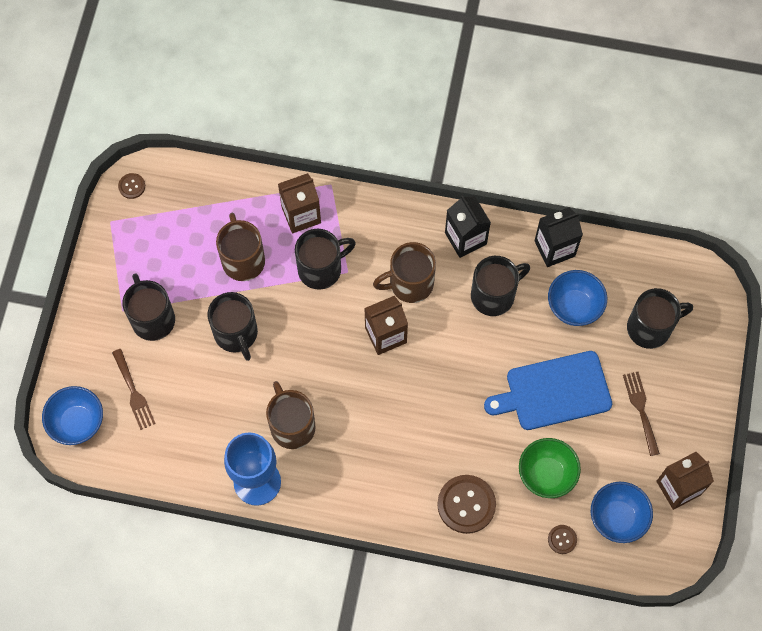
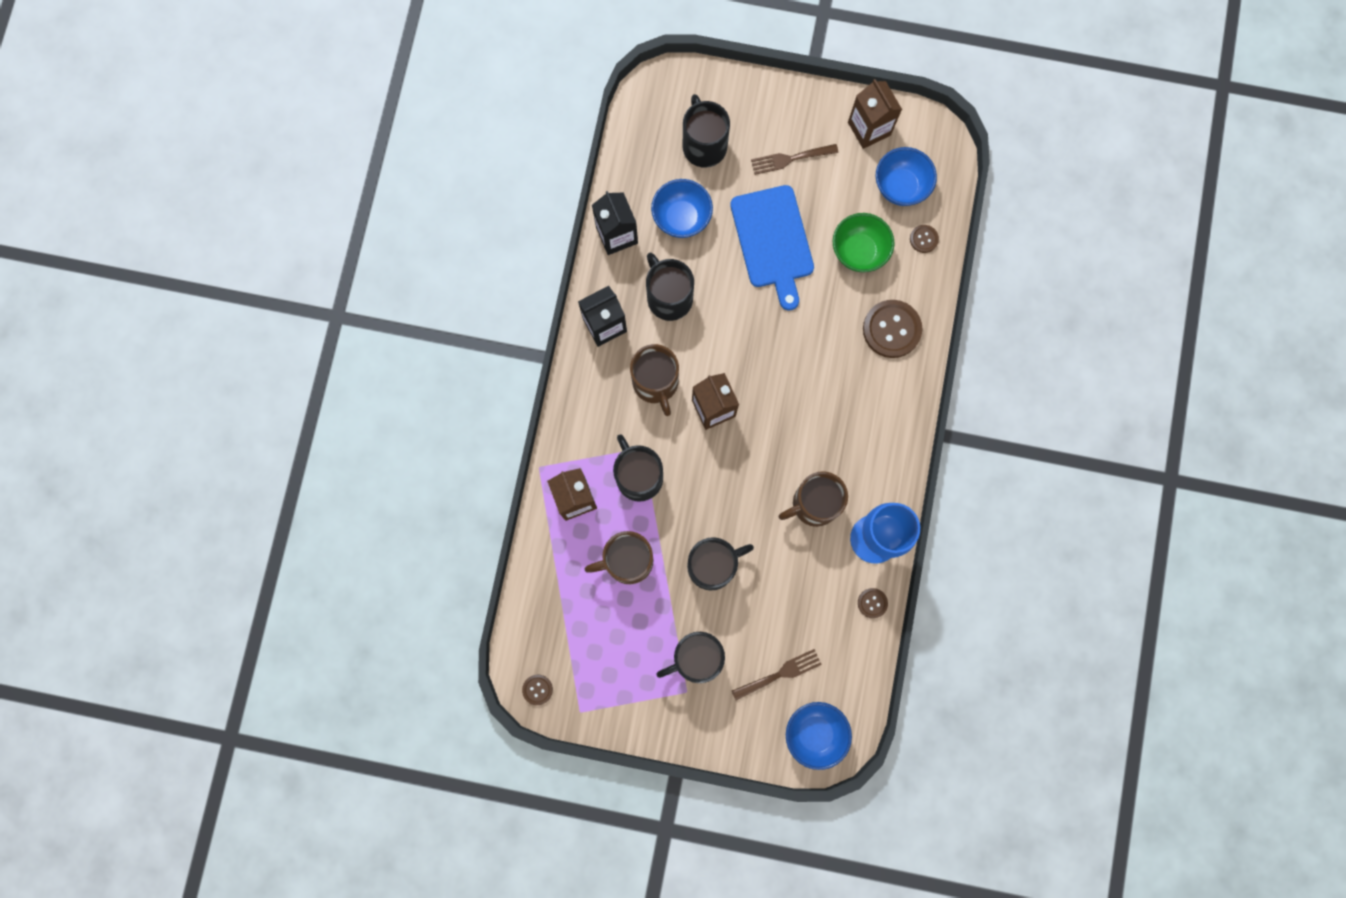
camera: 90 degrees left, 10 degrees up
(195, 478) = (872, 603): none -> brown button

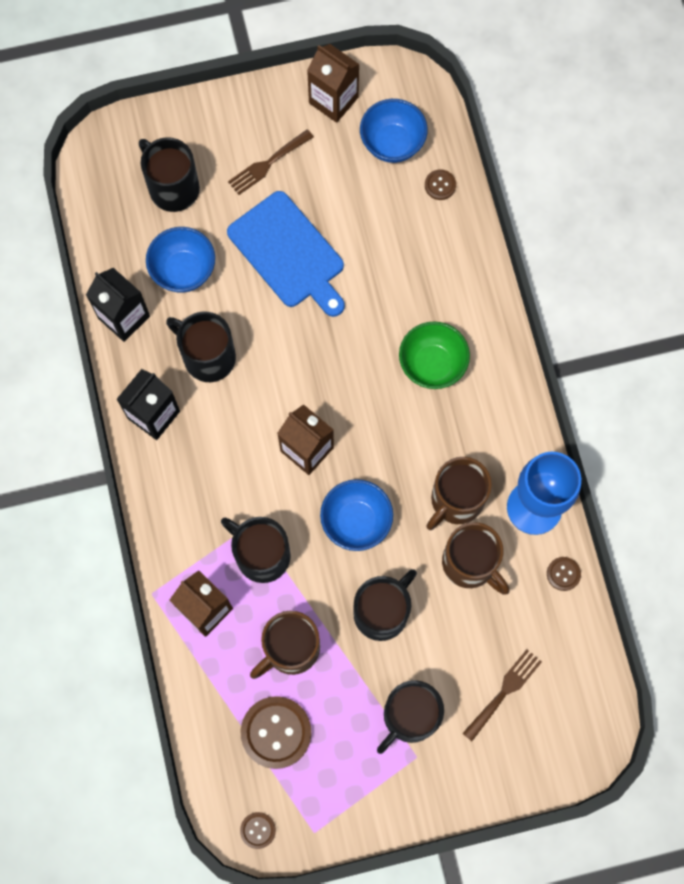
camera: 25 degrees left, 5 degrees down
(656, 383) = (235, 450): brown mug -> brown mug (470, 564)
(815, 733) = (569, 736): blue bowl -> blue bowl (356, 521)
(859, 251) = (381, 226): green bowl -> green bowl (432, 365)
(891, 329) = (451, 288): brown button -> brown button (276, 732)

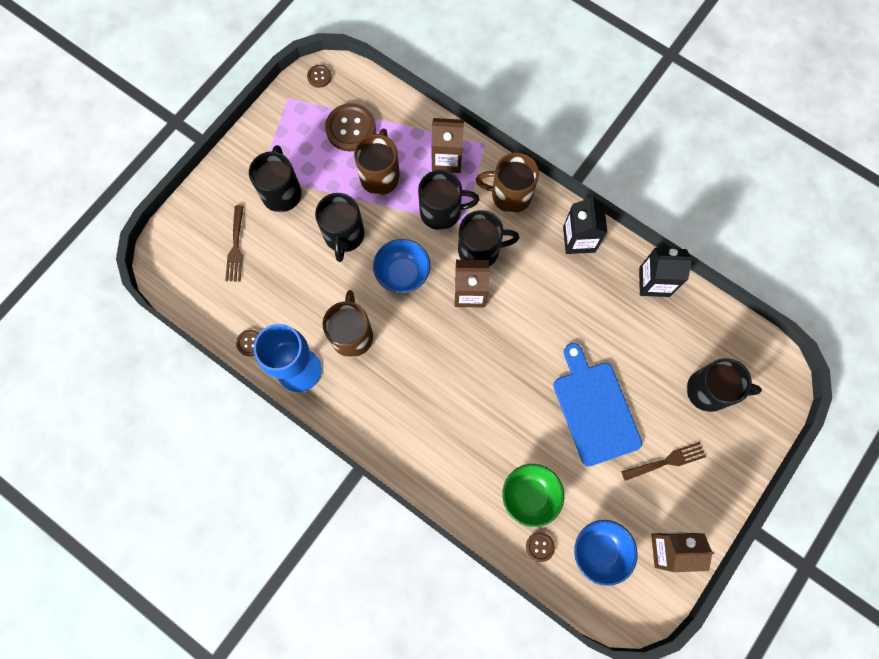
camera: 140 degrees right, 0 degrees up
(184, 271) = (648, 341): blue bowl -> none
(207, 357) = (581, 299): black mug -> black mug (480, 250)
(268, 164) = (666, 461): brown fork -> brown fork turned 60 degrees clockwise
(289, 253) = (594, 409): blue cutting board -> blue cutting board turned 60 degrees clockwise
(432, 365) = (438, 410): green bowl -> green bowl (529, 495)
(470, 564) = (313, 304): brown mug -> brown mug (509, 195)

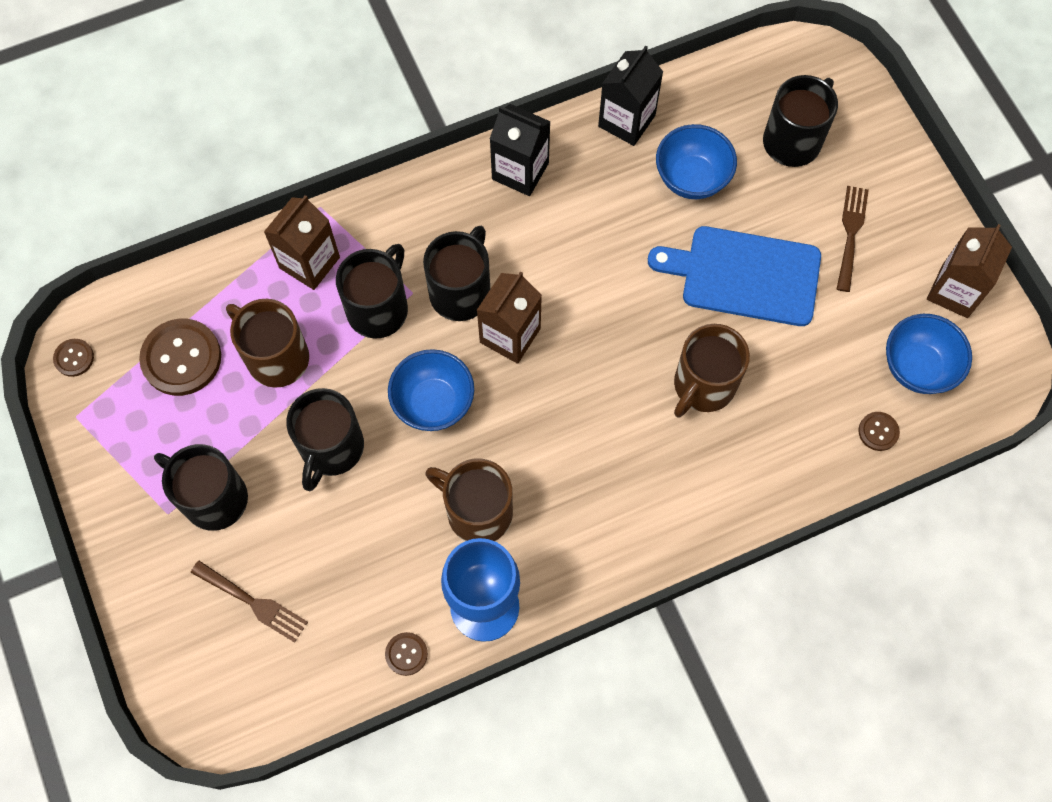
camera: 60 degrees left, 5 degrees down
(344, 235) = (331, 449): black mug -> black mug turned 75 degrees clockwise
(509, 195) = (409, 216): brown mug -> brown mug (703, 386)
(529, 495) = (810, 408): green bowl -> none
(640, 342) = (691, 178): none -> blue bowl

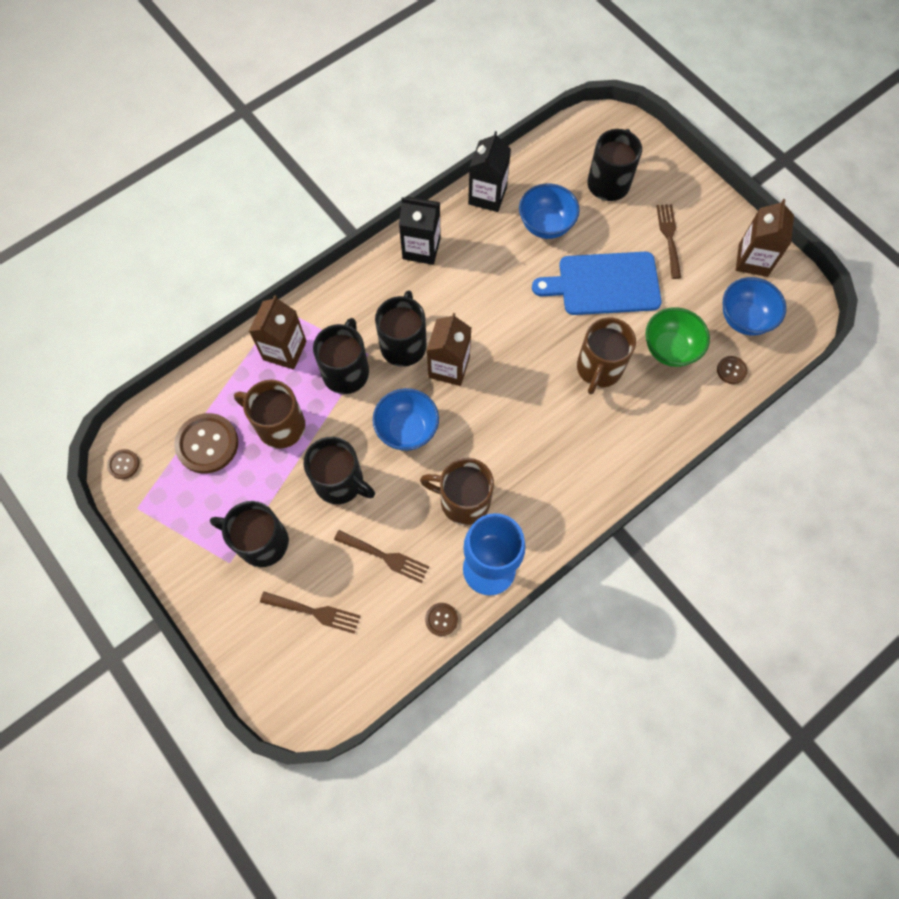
camera: 15 degrees left, 0 degrees up
(331, 449) = (340, 482): black mug -> black mug turned 60 degrees counterclockwise
(359, 557) = (385, 557): none -> brown fork
(805, 383) = (670, 349): none -> green bowl

